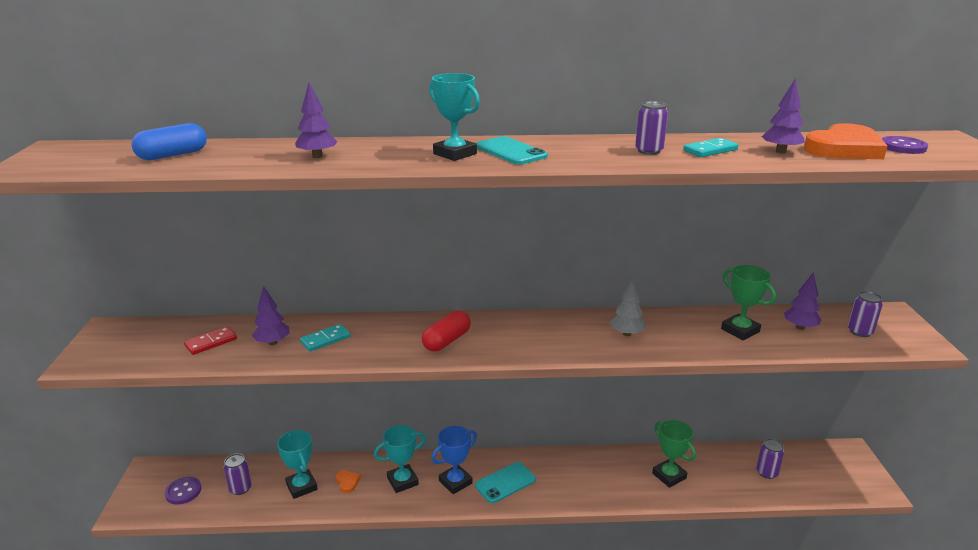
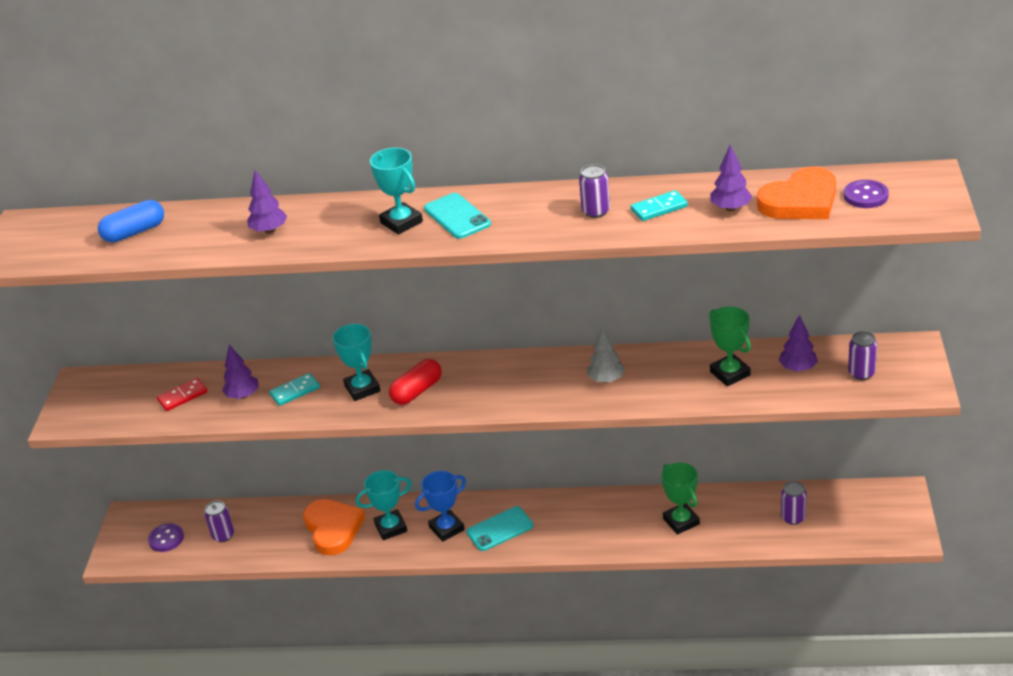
camera: 10 degrees right, 10 degrees up
(301, 486) = (285, 533): turquoise trophy -> turquoise trophy (362, 388)
(347, 482) = (333, 529): orange heart -> orange heart, size x2.33

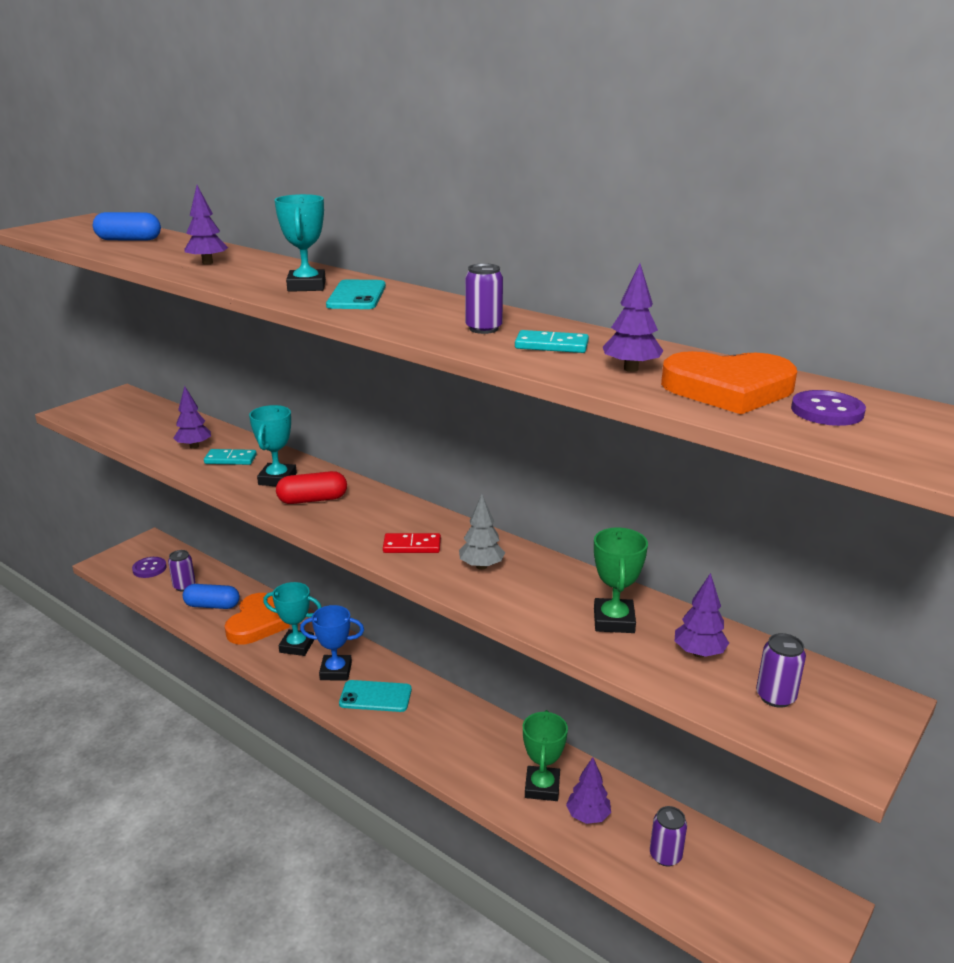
camera: 30 degrees right, 10 degrees down
(182, 396) = (159, 429): red domino -> red domino (412, 546)
(273, 537) = (212, 605): none -> blue capsule
(726, 522) = (588, 816): none -> purple tree

